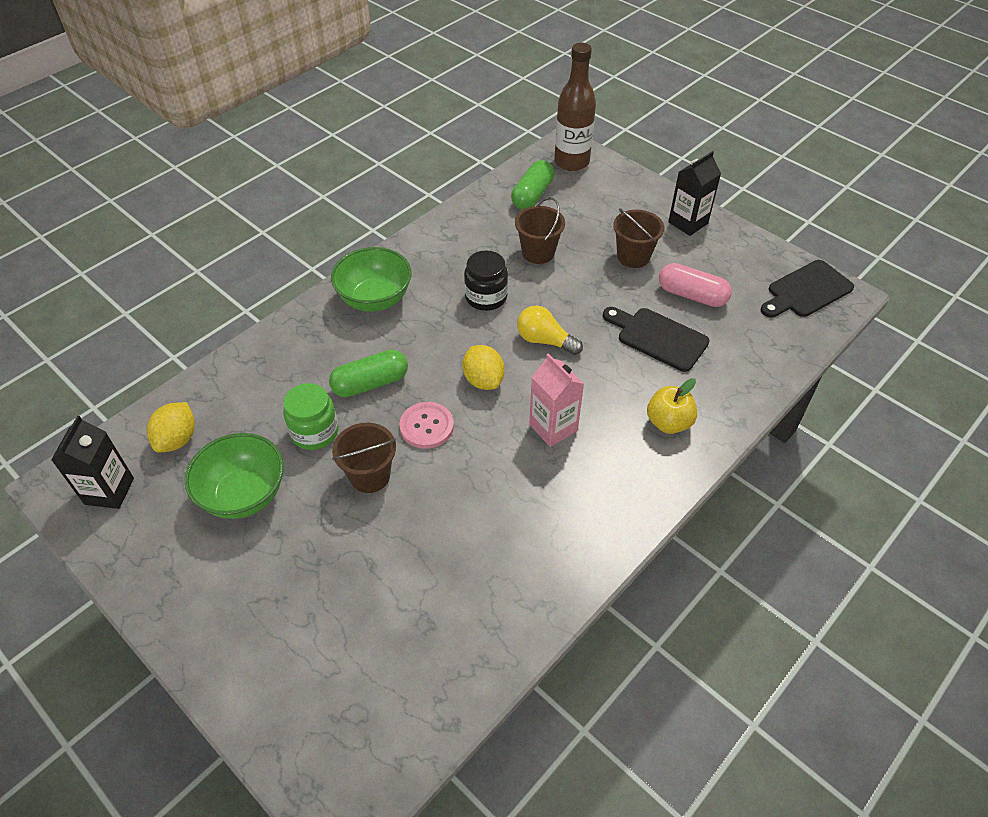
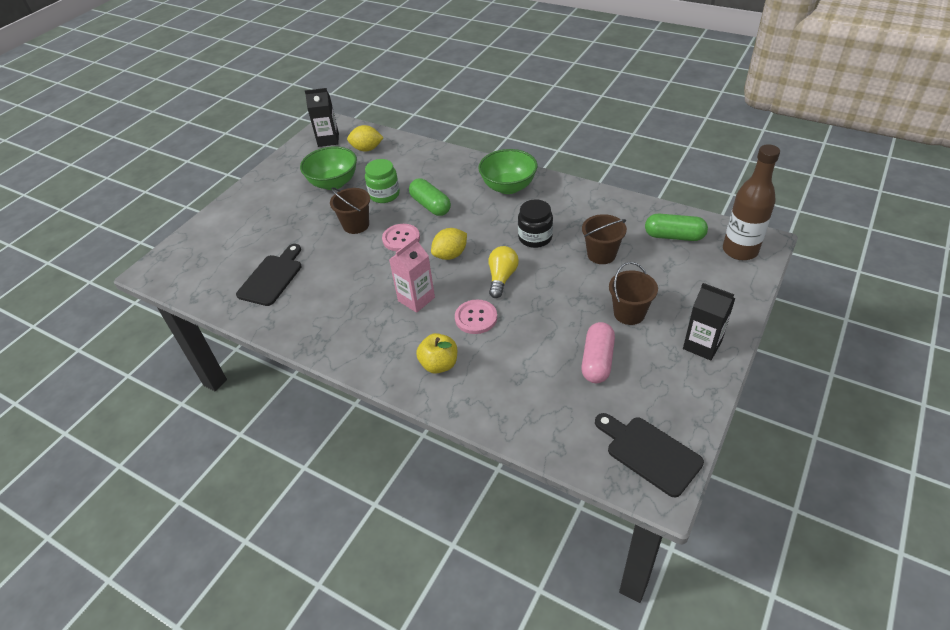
camera: 80 degrees right, 5 degrees down
(603, 376) = (476, 318): none -> pink button
(658, 337) = (533, 345): black cutting board -> black cutting board (272, 277)

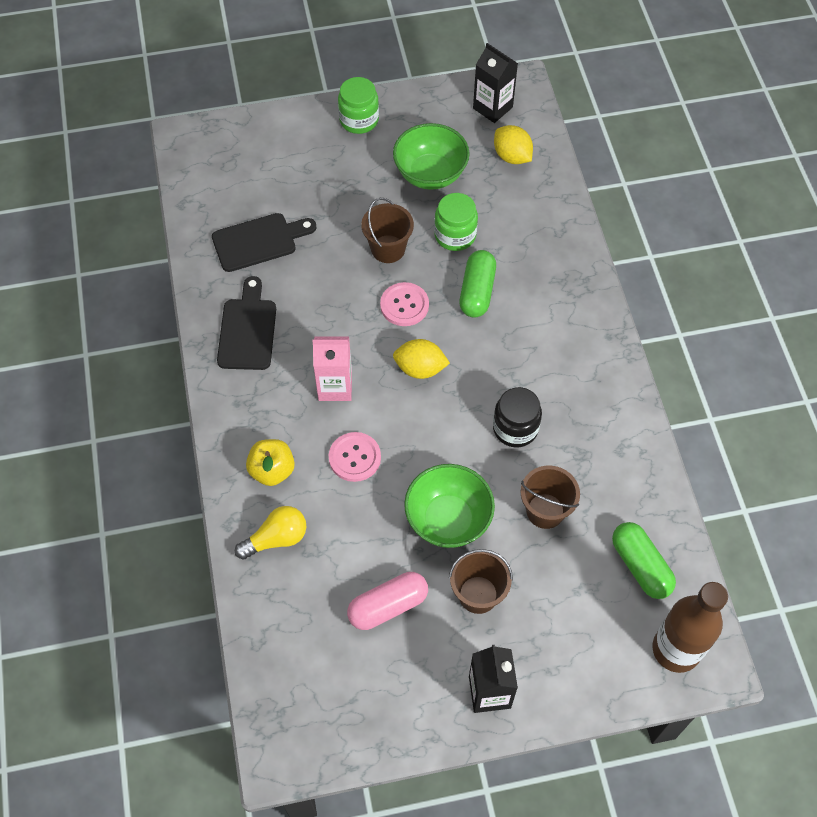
camera: 45 degrees right, 15 degrees up
(258, 191) = (359, 120): none -> green jar
(502, 278) = (428, 440): yellow light bulb -> yellow light bulb (276, 539)
(508, 187) = (575, 342): green bowl -> green bowl (448, 520)
(649, 453) = (311, 723): black cutting board -> black cutting board (248, 330)

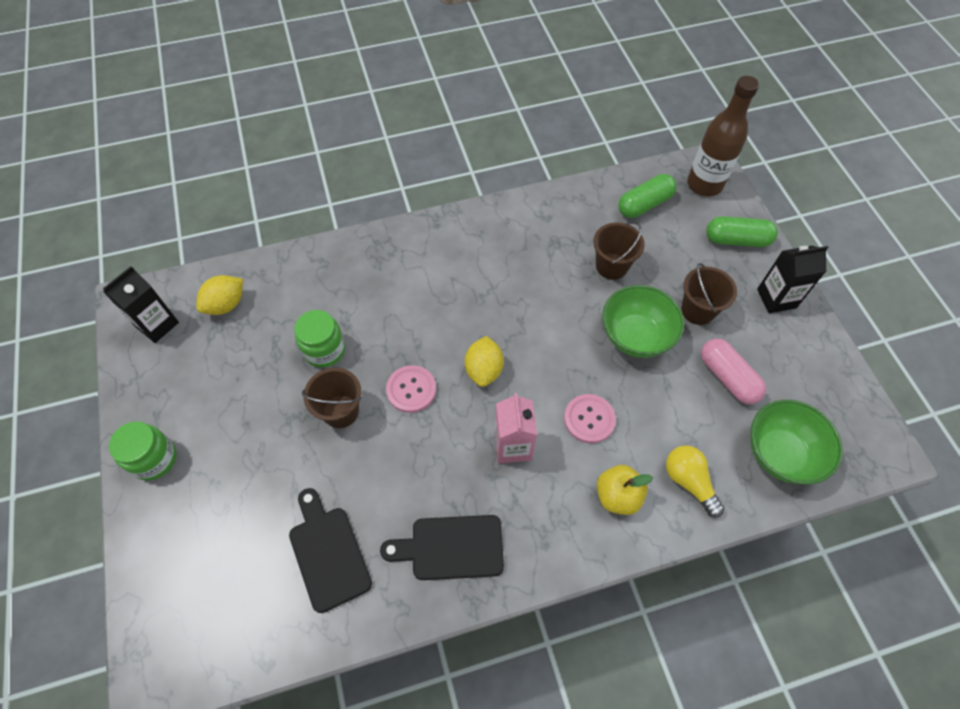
camera: 95 degrees left, 0 degrees up
(430, 174) = (242, 378): green bowl -> green bowl (780, 453)
(477, 291) = (392, 327): green capsule -> green capsule (737, 240)
(515, 428) = (537, 290): black jar -> none

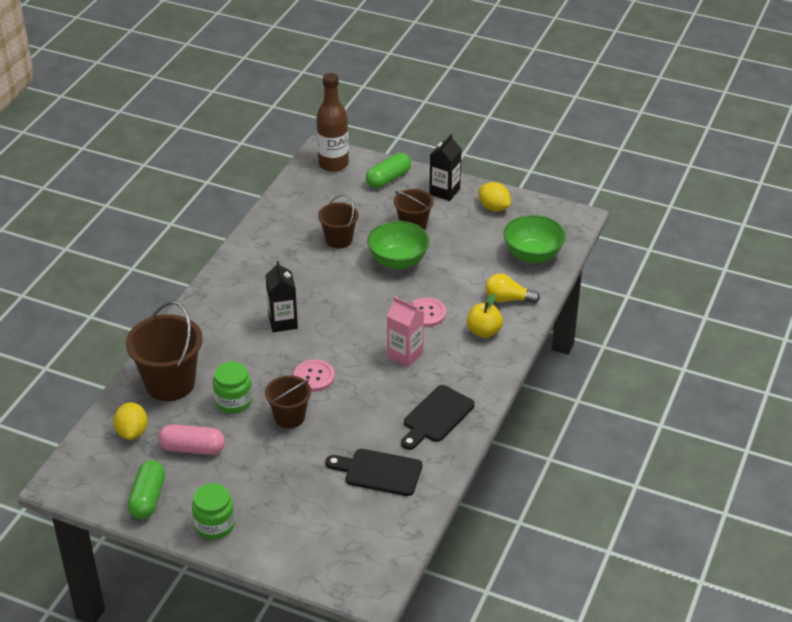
camera: 50 degrees left, 20 degrees down
(157, 324) = (102, 476): black carton -> black carton (283, 322)
(307, 285) = (170, 383): none -> brown bucket
(484, 370) = (340, 337): yellow lemon -> yellow lemon (494, 207)
(644, 204) = (313, 197): green capsule -> green capsule (148, 498)
(727, 377) = (467, 243): pink capsule -> pink capsule (192, 448)

